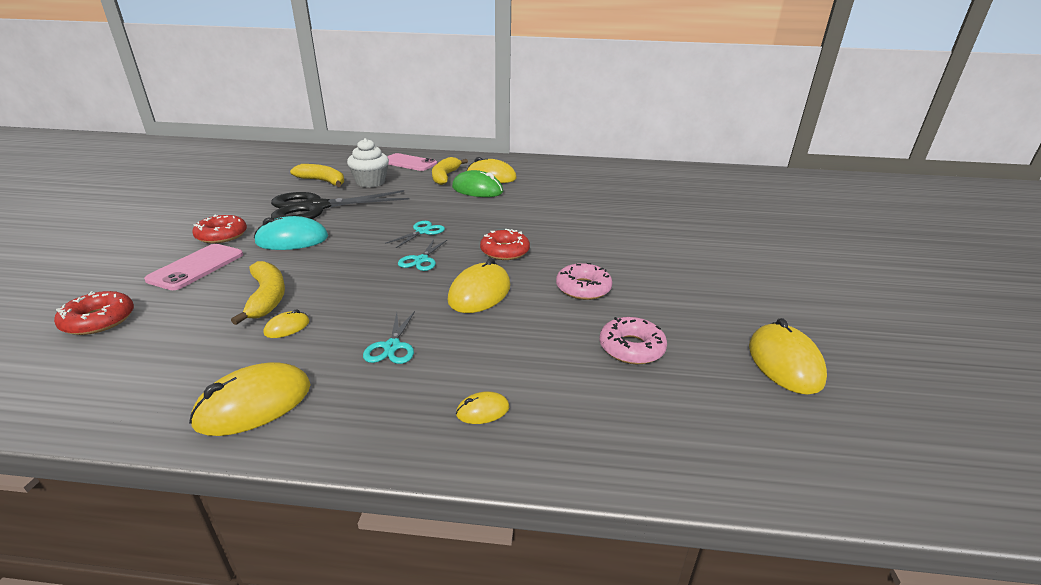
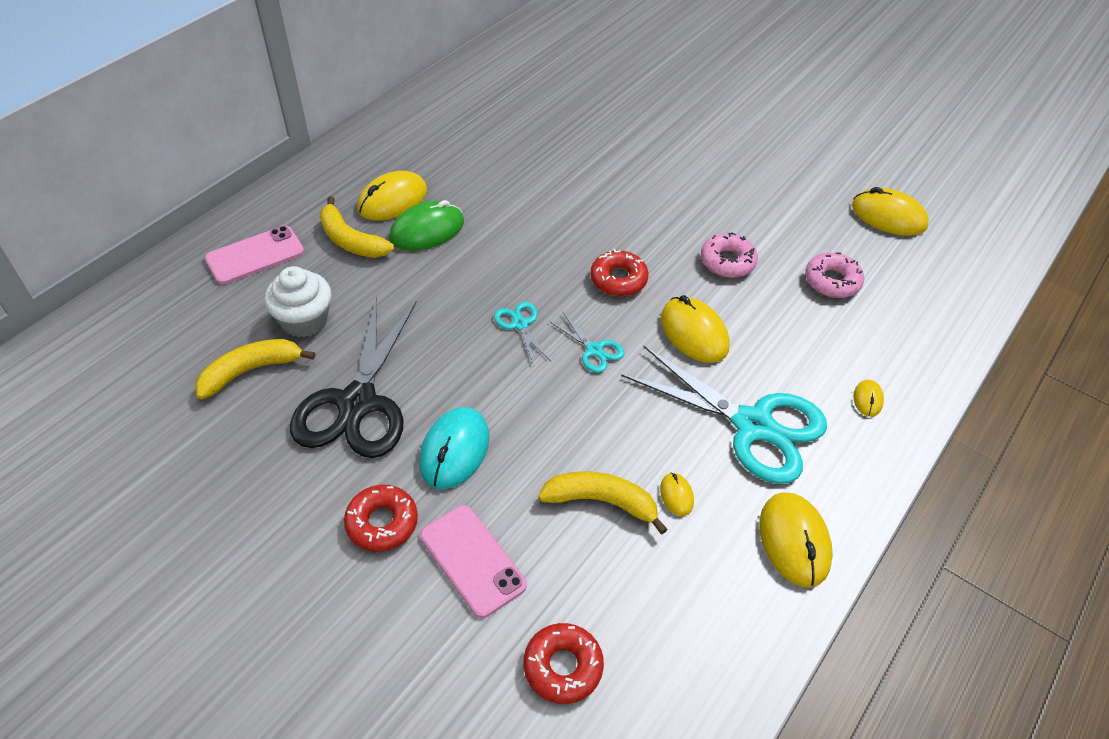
camera: 60 degrees left, 20 degrees up
(392, 347) = (754, 425): turquoise scissors -> turquoise scissors, size x2.30

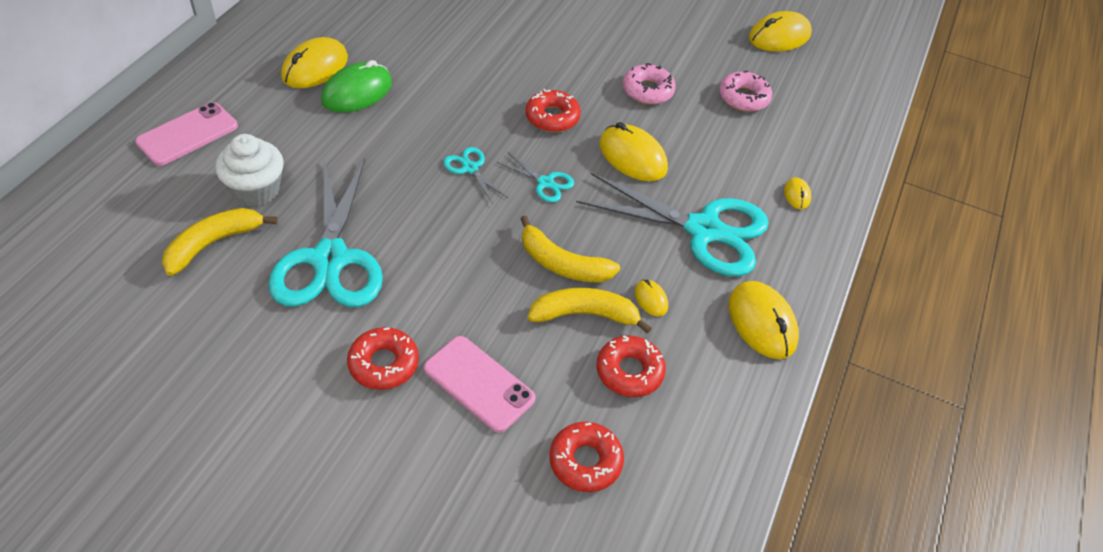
camera: 15 degrees left, 0 degrees up
(351, 240) = (283, 109): yellow banana -> yellow banana (562, 264)
(357, 403) = (330, 260): black scissors -> turquoise scissors
(454, 450) = (436, 289): turquoise mouse -> none
(634, 573) = (629, 371): none -> red donut
(888, 216) = (779, 36): yellow mouse -> yellow mouse turned 45 degrees counterclockwise

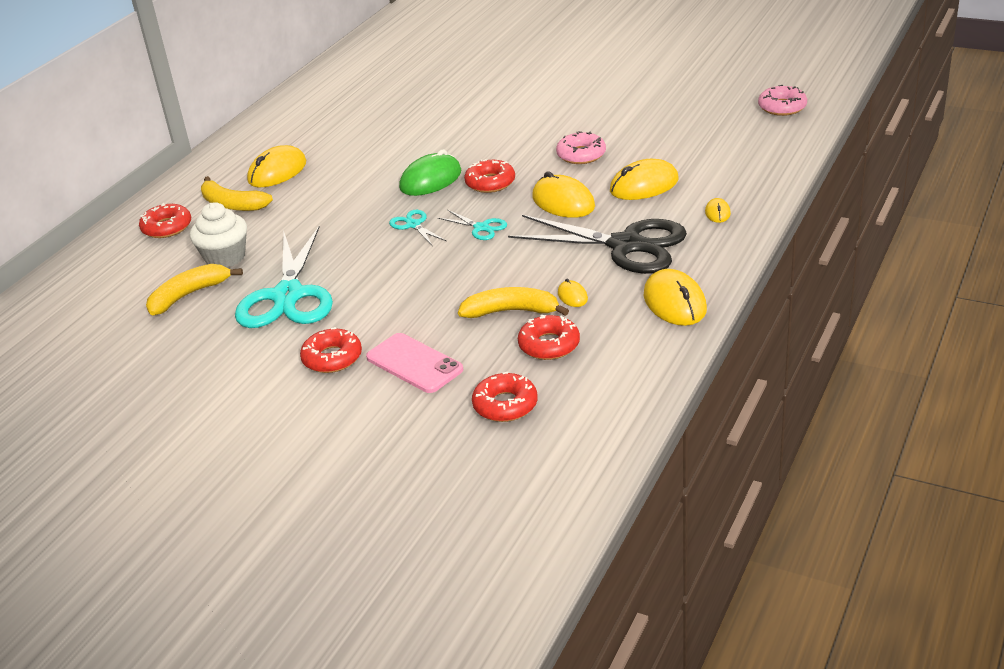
camera: 10 degrees right, 15 degrees down
(187, 134) = (167, 227): pink phone -> red donut
(357, 92) = (314, 184): green mouse -> green mouse (431, 180)
(562, 264) = (493, 280): yellow banana -> yellow banana (232, 204)
(704, 230) = (626, 245): turquoise scissors -> black scissors
(743, 98) = (673, 150): pink donut -> pink donut (782, 107)
(779, 36) = (712, 102): yellow mouse -> yellow mouse (644, 185)

